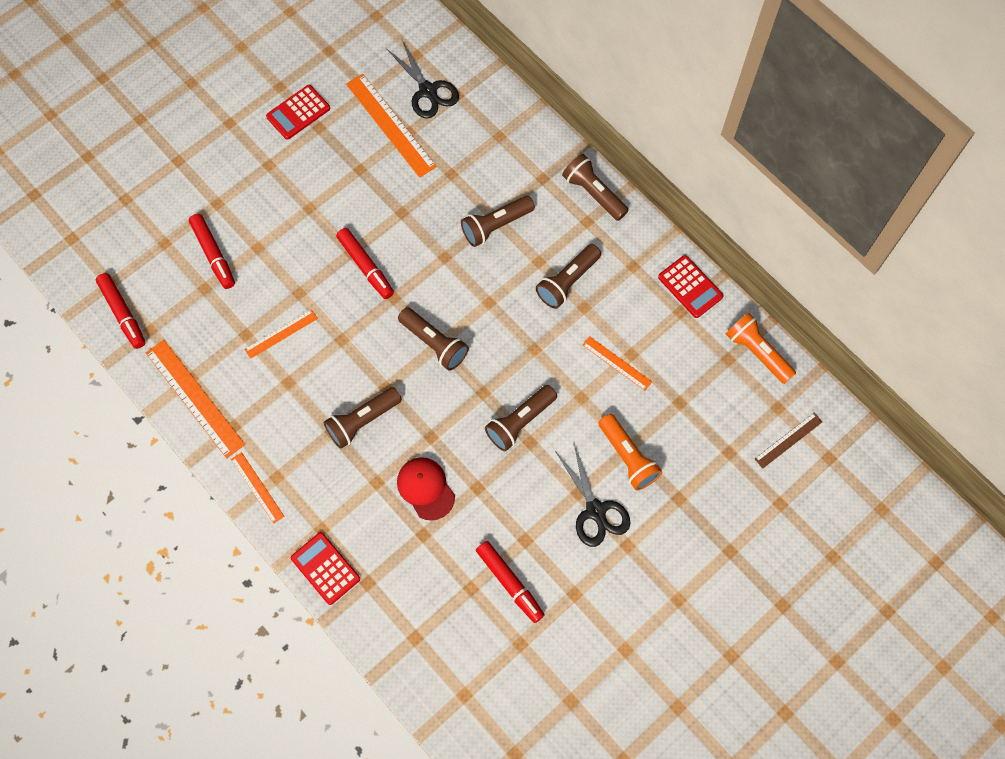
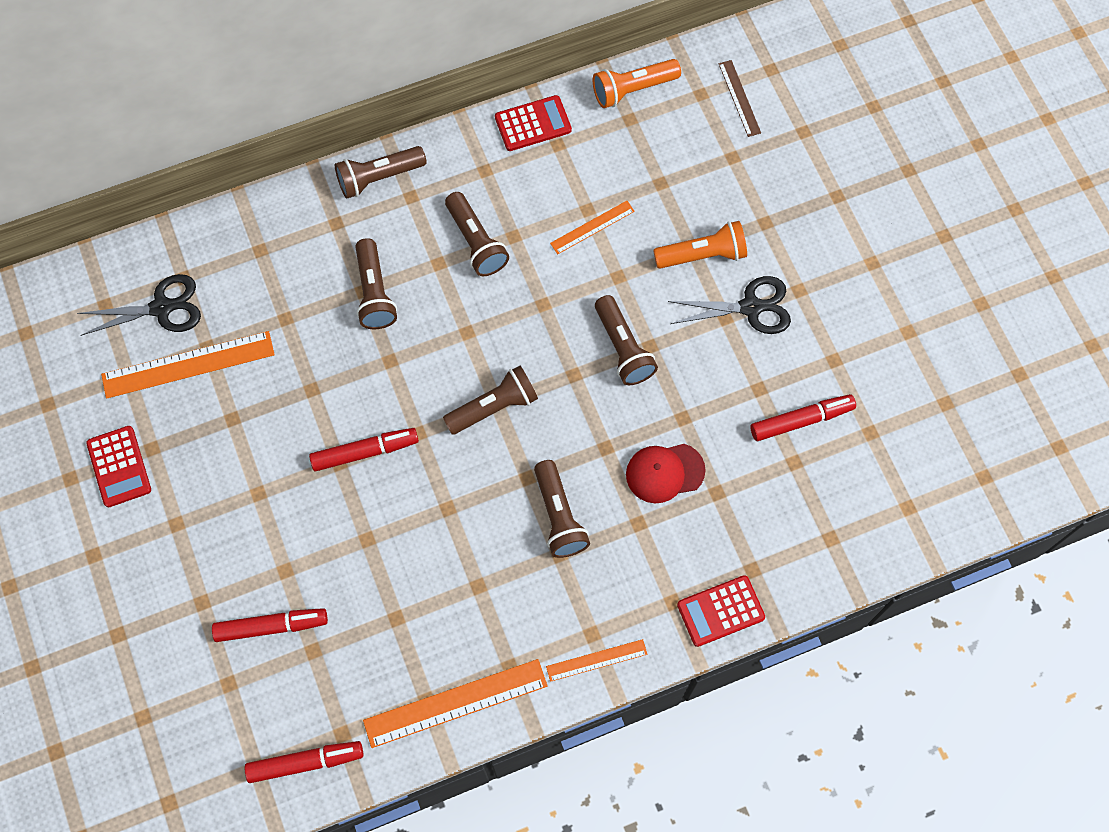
camera: 70 degrees left, 0 degrees up
(281, 334) = (412, 576): orange ruler -> none

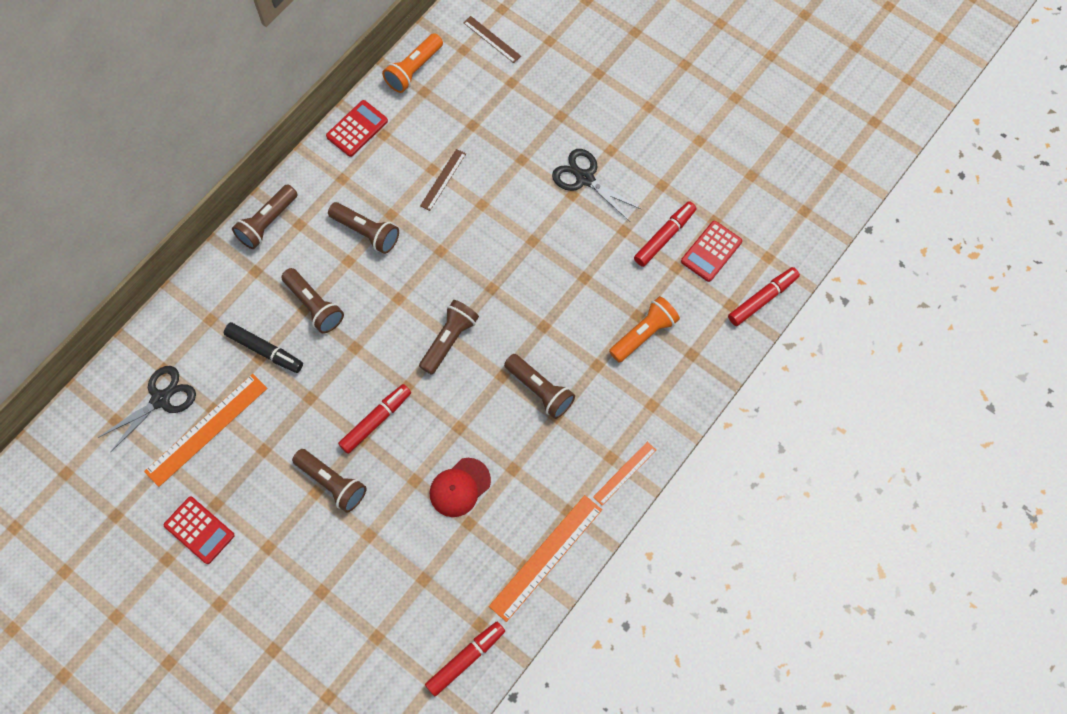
camera: 30 degrees left, 0 degrees up
(271, 626) = (383, 579): red marker -> red marker (762, 299)
(295, 313) = (265, 350): none -> black marker
(592, 227) = (443, 179): orange ruler -> brown ruler
(623, 348) = (515, 252): brown flashlight -> brown flashlight (332, 483)
(664, 472) = (594, 321): red cap -> red cap (459, 487)
(703, 255) = (531, 159): orange flashlight -> orange flashlight (644, 334)
(720, 611) = (687, 393): red calculator -> red calculator (711, 251)
(750, 307) = (585, 178): black scissors -> black scissors turned 105 degrees counterclockwise

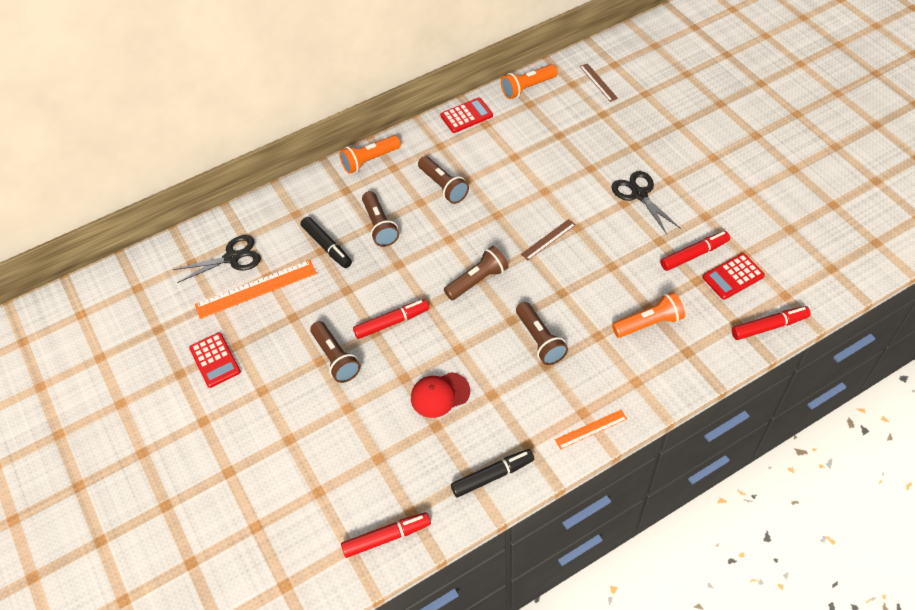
camera: 25 degrees right, 15 degrees down
(267, 223) = (369, 160): brown flashlight -> orange flashlight
(443, 179) = (520, 166): brown ruler -> brown ruler (548, 239)
(546, 557) = (492, 476): orange ruler -> black marker

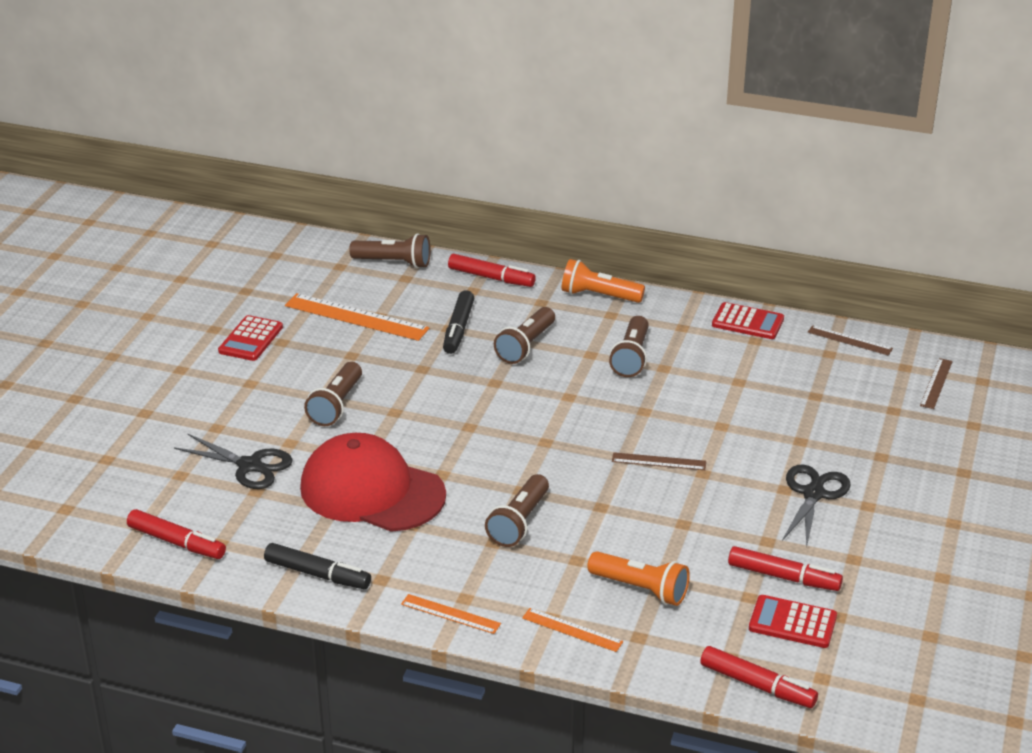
camera: 45 degrees right, 20 degrees down
(232, 258) = (373, 284): black scissors -> black scissors (249, 466)
(392, 322) = (419, 416): red marker -> red marker (491, 278)
(440, 395) = (372, 491): red cap -> red cap, size x1.92
(477, 280) = (541, 442): brown flashlight -> brown flashlight (394, 263)
(527, 88) = (849, 340): orange flashlight -> brown ruler
(655, 379) = (572, 630): none -> orange ruler

